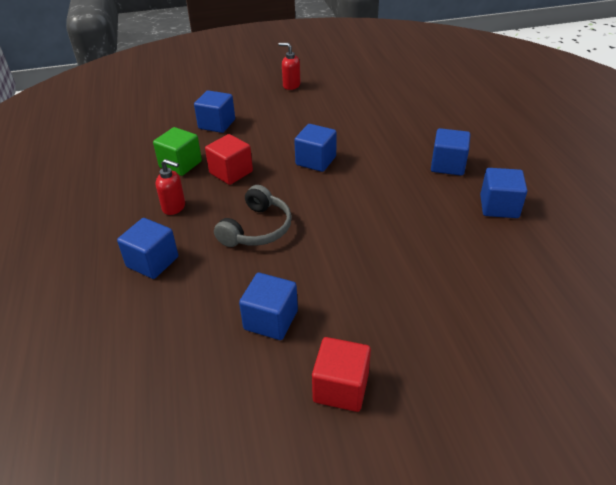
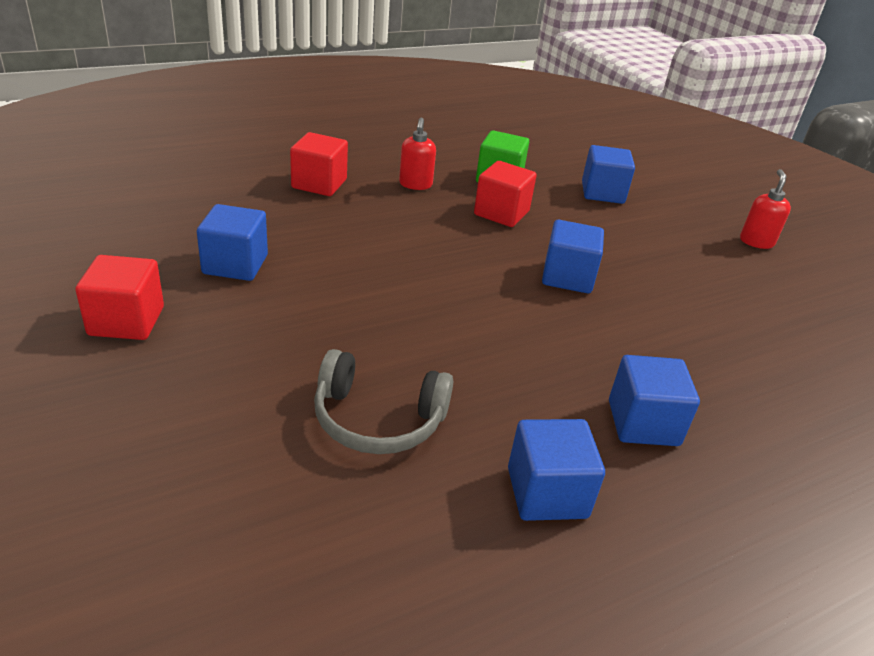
camera: 70 degrees right, 5 degrees down
(152, 262) = (319, 184): blue cube -> red cube
(257, 229) = (395, 241): grey headphones -> grey headphones (378, 419)

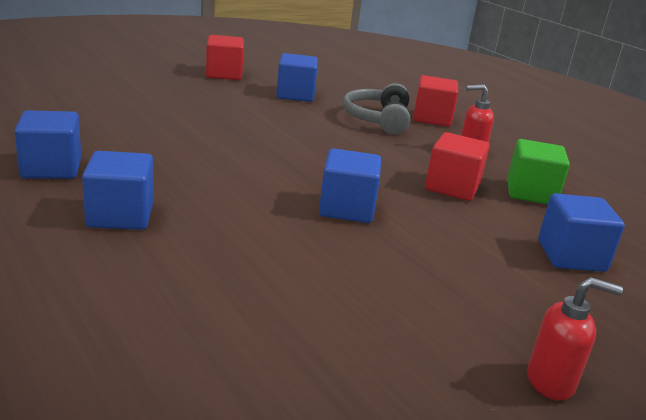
camera: 85 degrees right, 10 degrees down
(378, 419) = (135, 125): grey headphones -> grey headphones (378, 119)

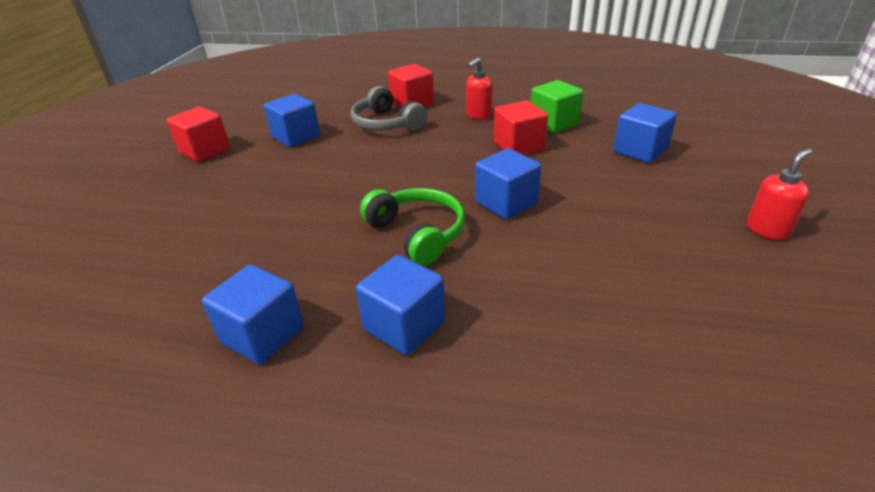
camera: 40 degrees left, 10 degrees up
(241, 183) = (417, 233): none -> green headphones

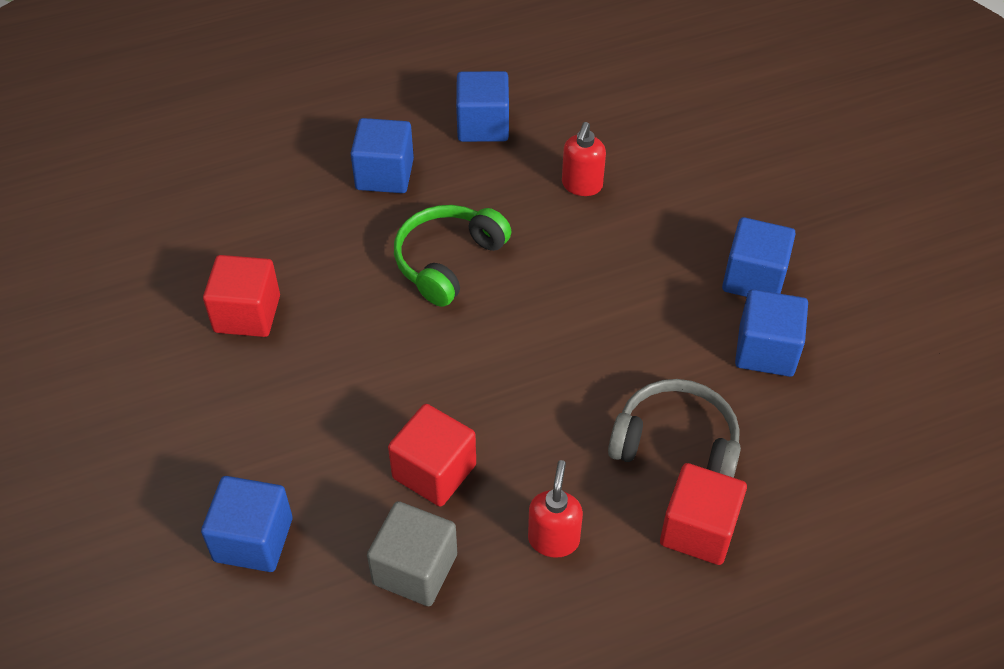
camera: 145 degrees right, 15 degrees up
(205, 151) = (840, 270): red cube -> red cube (247, 314)
(417, 233) = (448, 261): green headphones -> green headphones turned 105 degrees clockwise
(506, 203) = (385, 345): blue cube -> blue cube (753, 278)
(553, 123) = (415, 569): green cube -> grey cube
(767, 230) = (82, 425): red soap dispenser -> red soap dispenser (581, 186)

